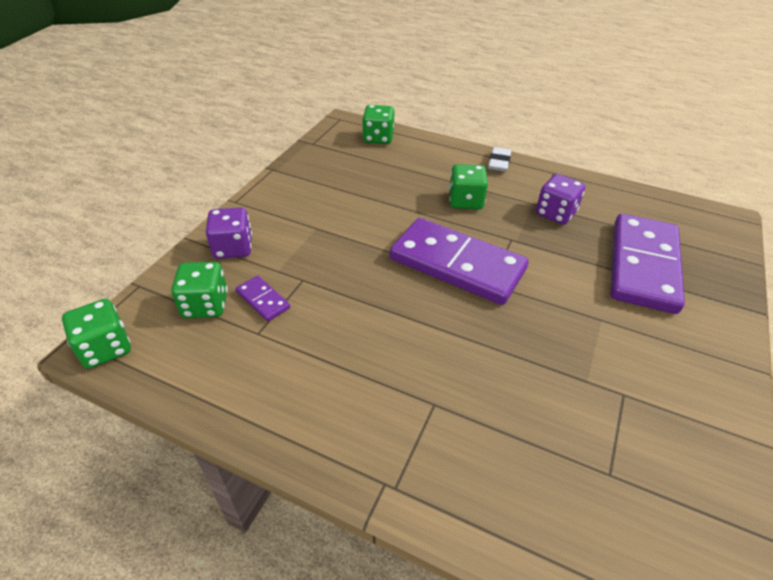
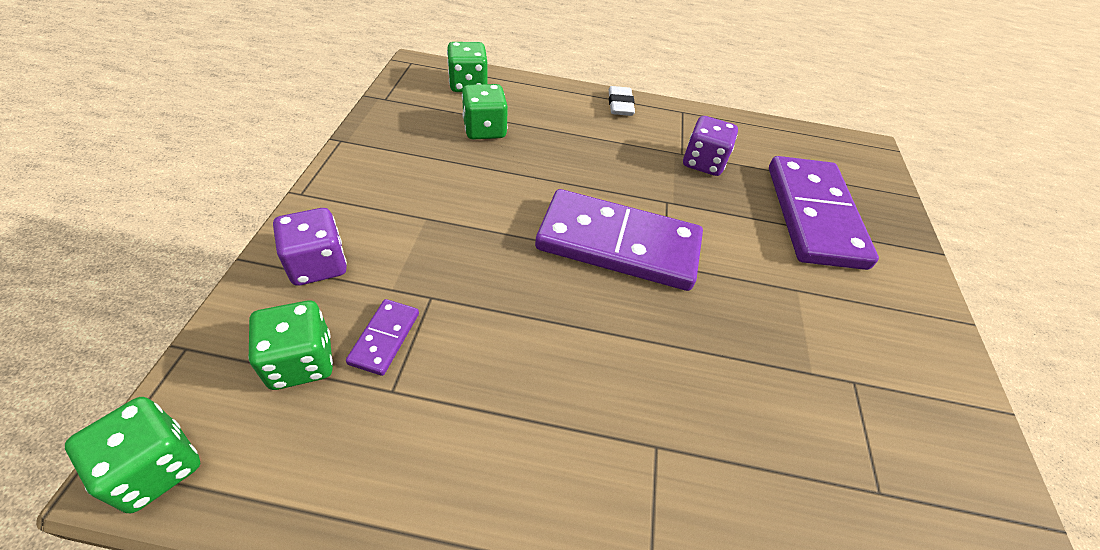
camera: 20 degrees left, 5 degrees up
(263, 300) = (384, 338): purple domino -> purple domino turned 75 degrees clockwise
(465, 201) = (599, 158): green dice -> green dice (484, 129)

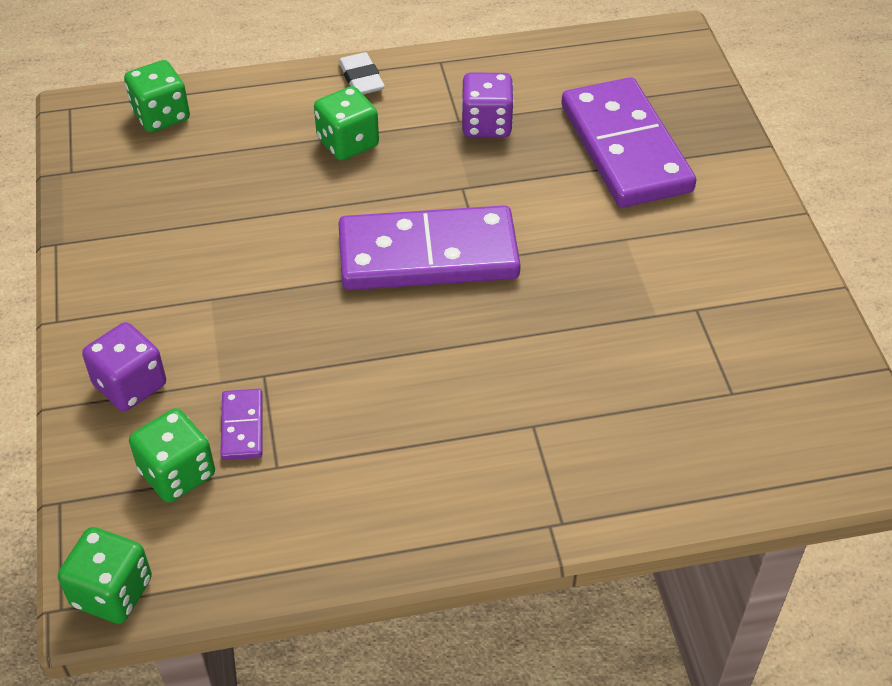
camera: 15 degrees left, 0 degrees up
(484, 129) = (216, 170): green dice -> green dice (348, 143)

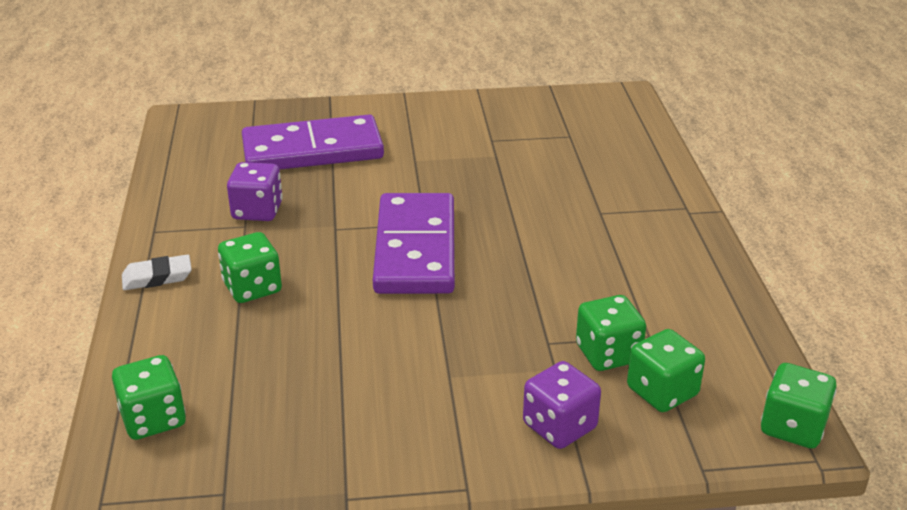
camera: 85 degrees left, 15 degrees down
(242, 427) = (608, 354): purple domino -> green dice

